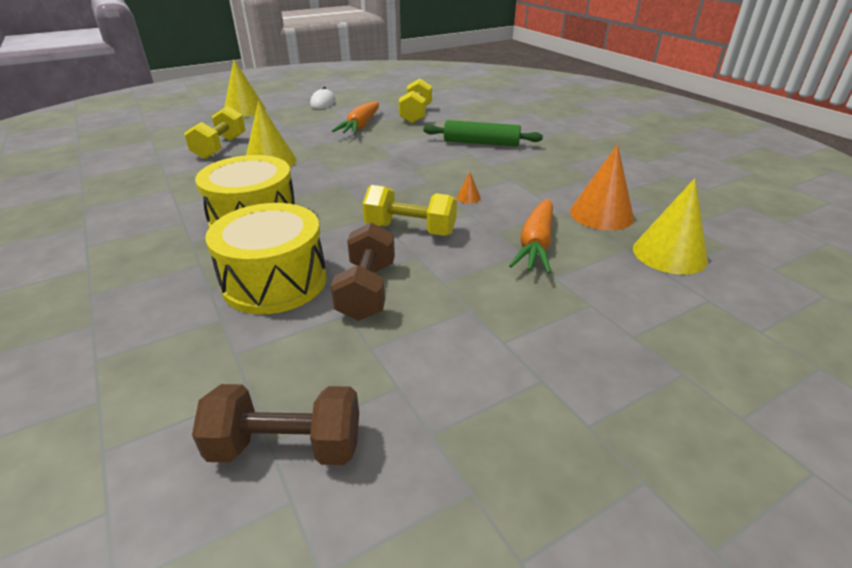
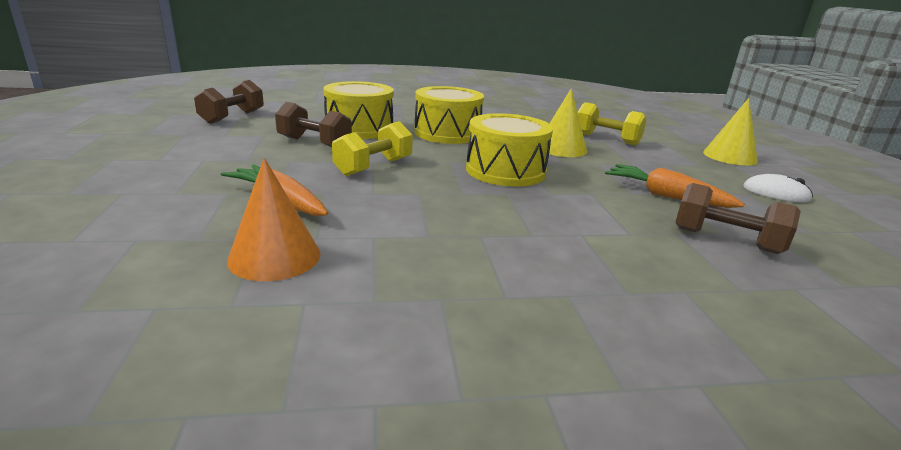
camera: 110 degrees right, 10 degrees down
(359, 175) = (505, 171): none -> yellow drum
(416, 114) = (726, 240): yellow dumbbell -> brown dumbbell
(468, 198) = (405, 201): orange cone -> none
(481, 143) = (573, 255): green rolling pin -> none
(669, 254) = (147, 258): yellow cone -> none

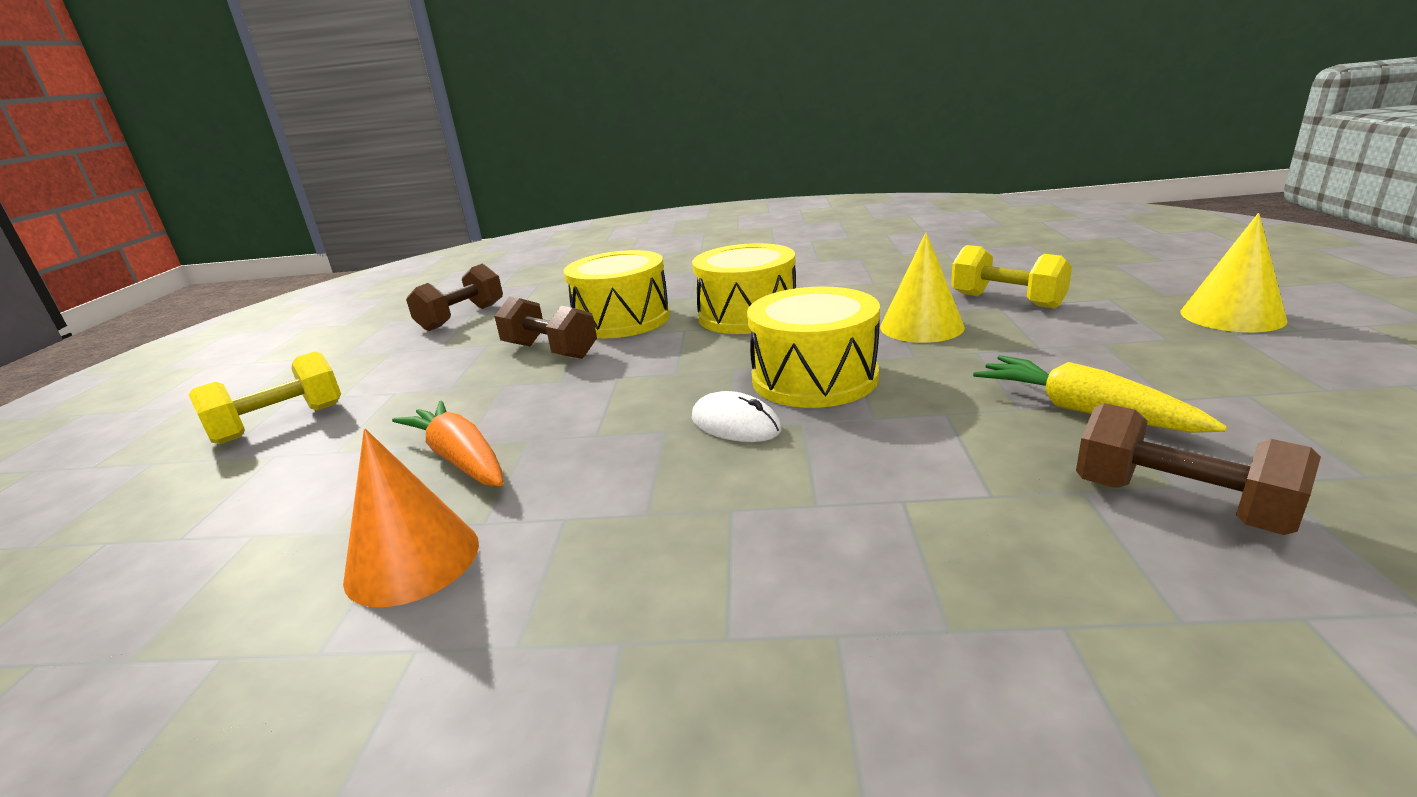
camera: 15 degrees right, 0 degrees up
(374, 167) = (616, 386): yellow dumbbell -> yellow dumbbell (280, 423)
(666, 196) = (1083, 410): orange carrot -> yellow carrot
(775, 193) = (1310, 390): white mouse -> white mouse (735, 424)

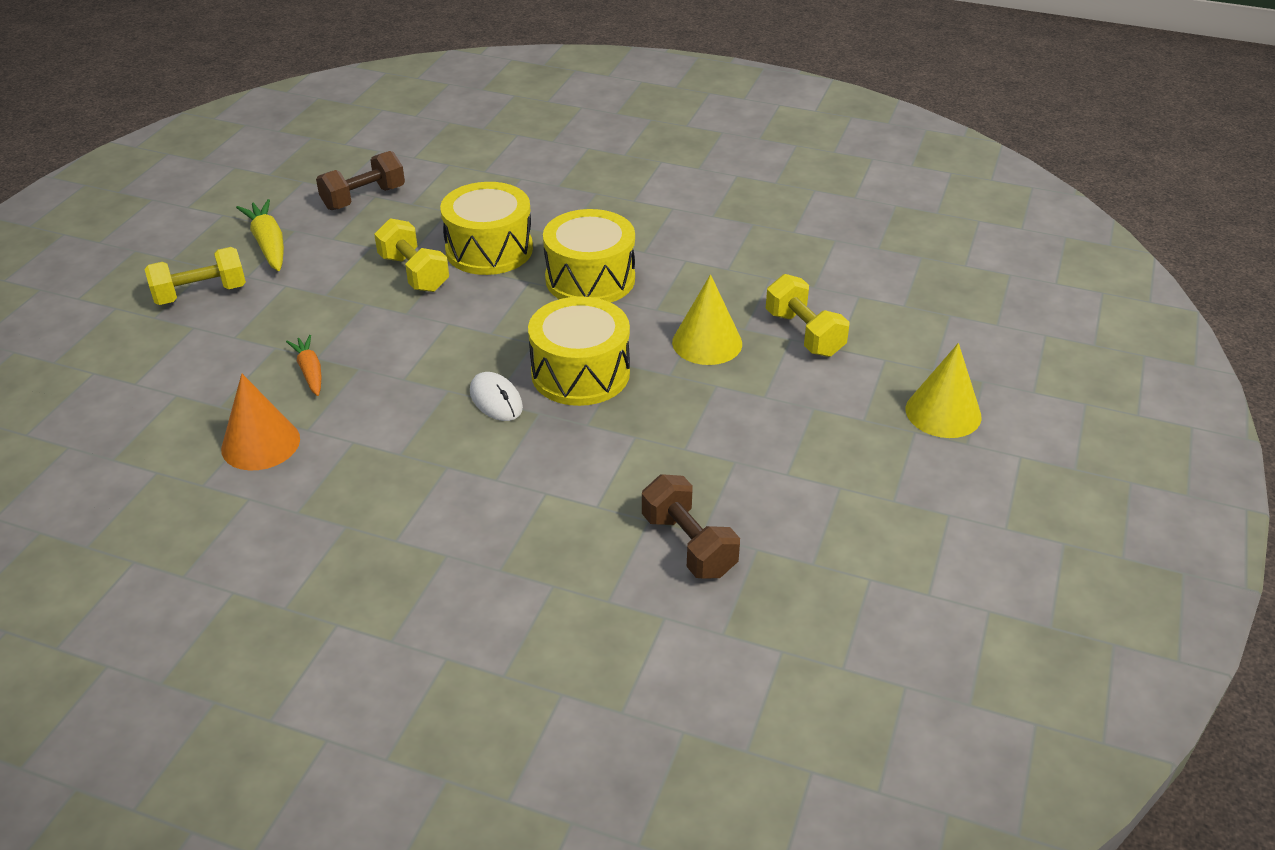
camera: 15 degrees right, 15 degrees up
(460, 458) = (310, 371): orange carrot -> orange carrot, size x0.66
(550, 351) = (414, 273): brown dumbbell -> yellow dumbbell
(1083, 410) = (720, 464): yellow carrot -> yellow carrot (268, 244)

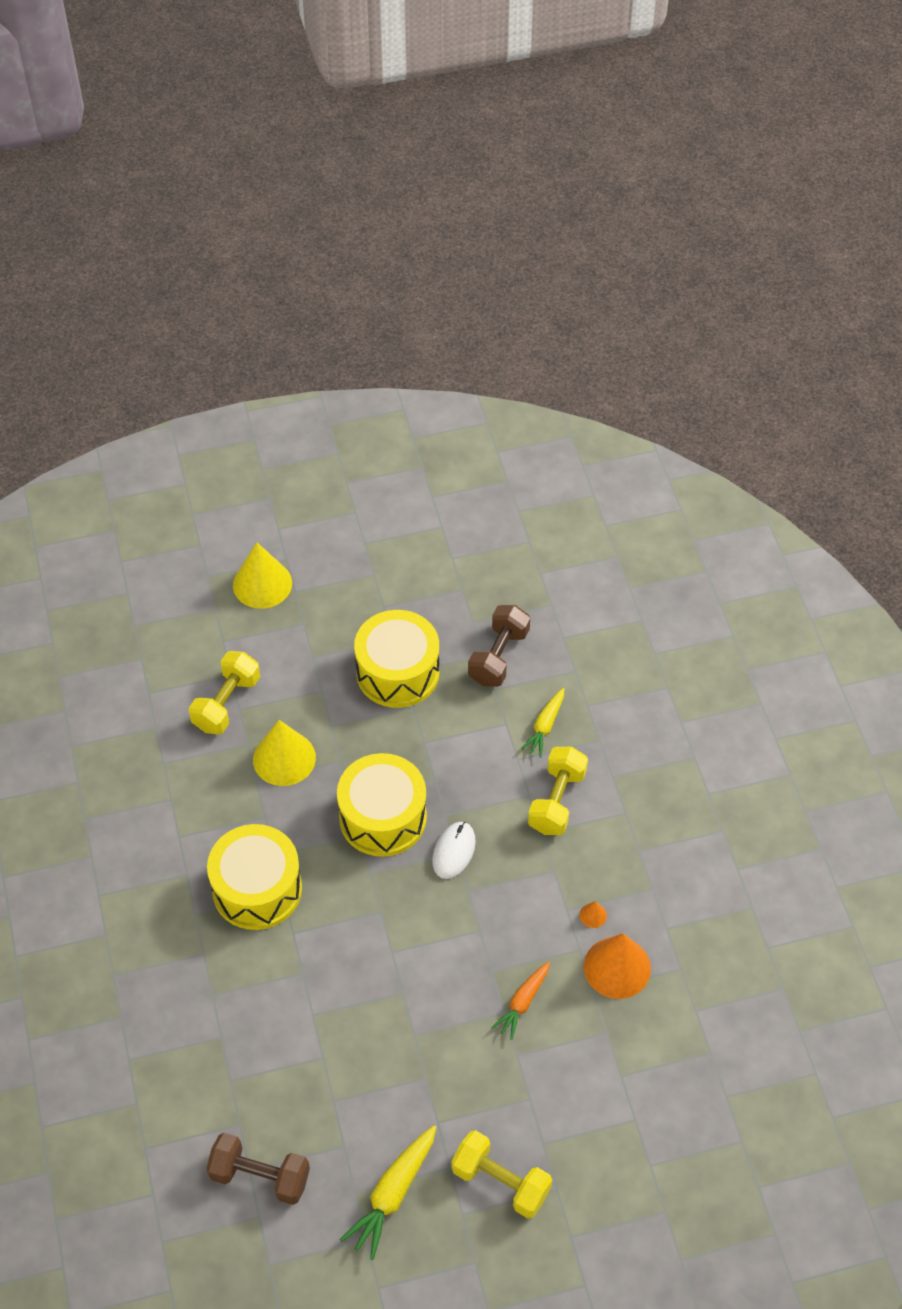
camera: 125 degrees left, 15 degrees up
(325, 455) = (593, 915): none -> orange cone
(414, 273) = (345, 1031): yellow dumbbell -> yellow dumbbell (557, 801)
(489, 249) = (268, 997): yellow drum -> yellow drum (397, 672)
(562, 534) = (545, 726): none -> yellow carrot

